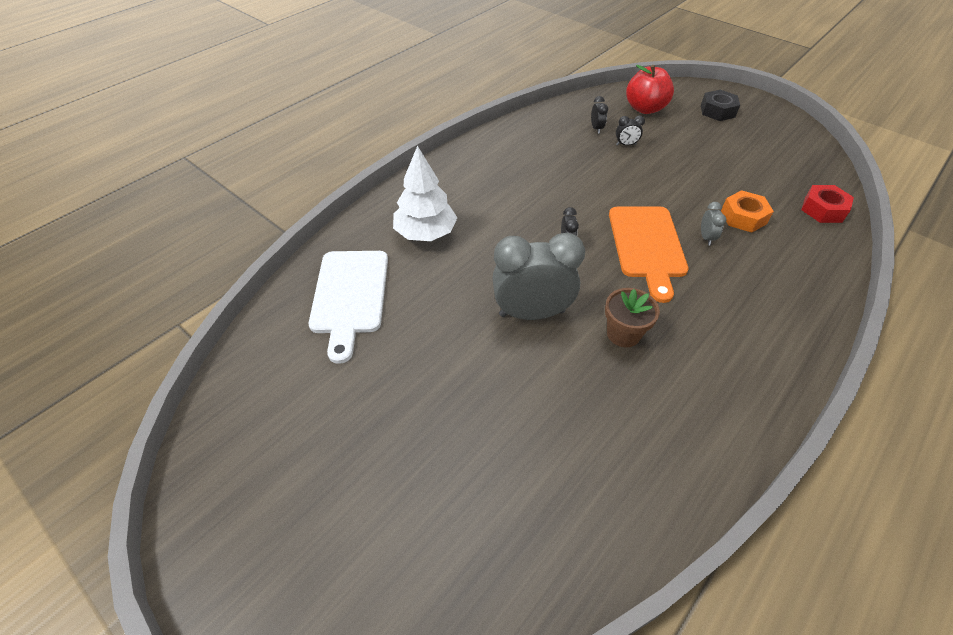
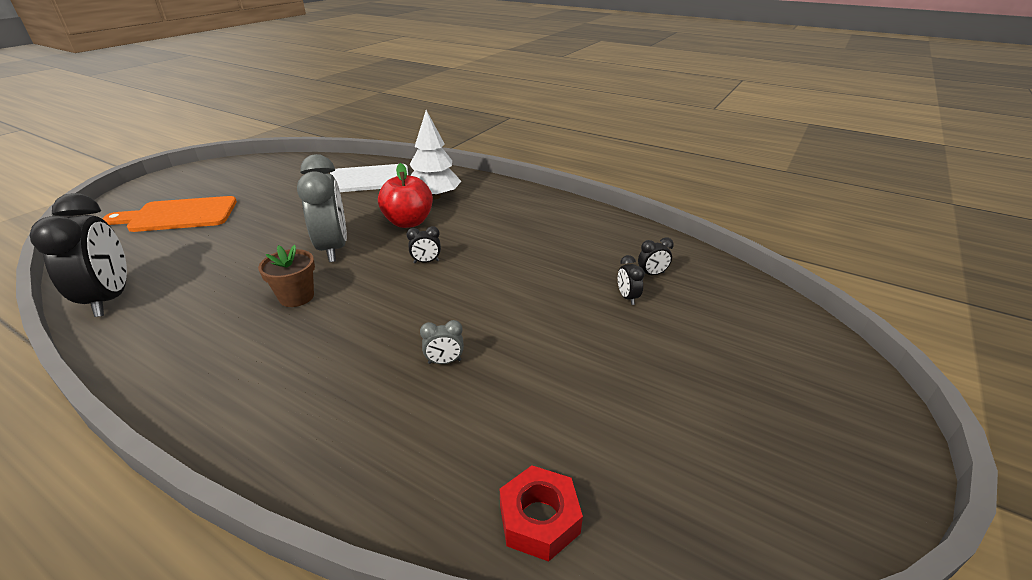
camera: 80 degrees right, 15 degrees down
(626, 518) = (110, 299): none -> black clock
(645, 109) = (735, 314): red apple -> red apple (408, 222)
(647, 245) = (426, 313): orange cutting board -> orange cutting board (179, 215)
(717, 111) = (795, 396): black nut -> none
(743, 217) = (495, 403): orange nut -> none

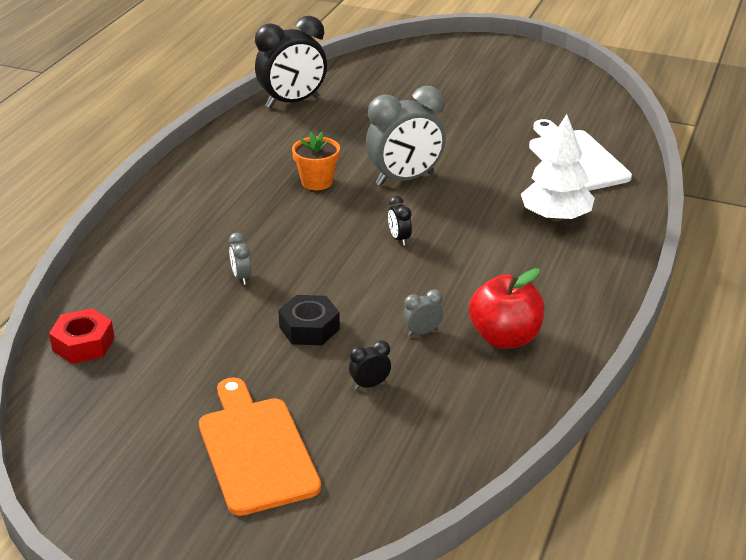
camera: 80 degrees right, 0 degrees up
(179, 215) = (435, 81): orange cutting board -> orange cutting board (255, 450)
(296, 297) = (317, 182): brown flower pot -> orange flower pot
(408, 222) = (480, 211): red apple -> red apple (505, 338)
(544, 322) = (309, 328): none -> black nut
(561, 266) = (422, 332): none -> grey clock
(652, 274) = (427, 405): black clock -> none

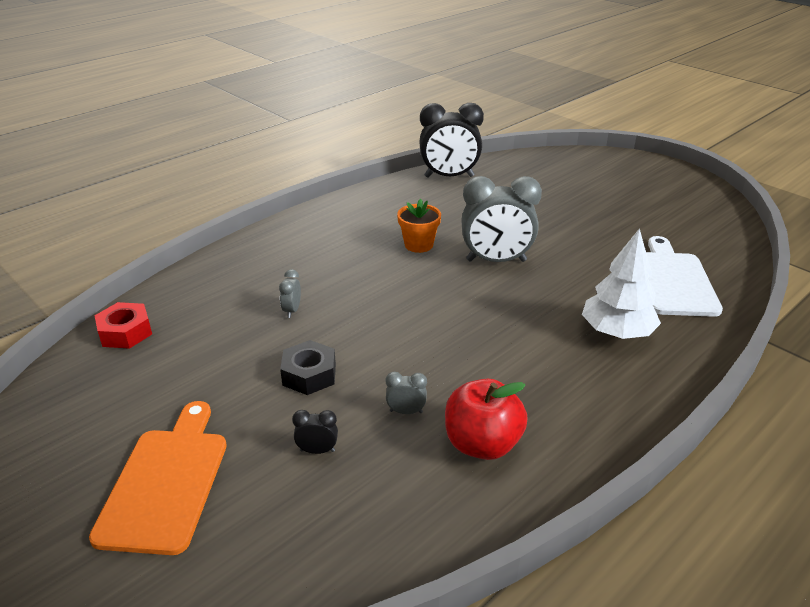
camera: 25 degrees right, 0 degrees up
(399, 239) = (451, 313): black clock -> none

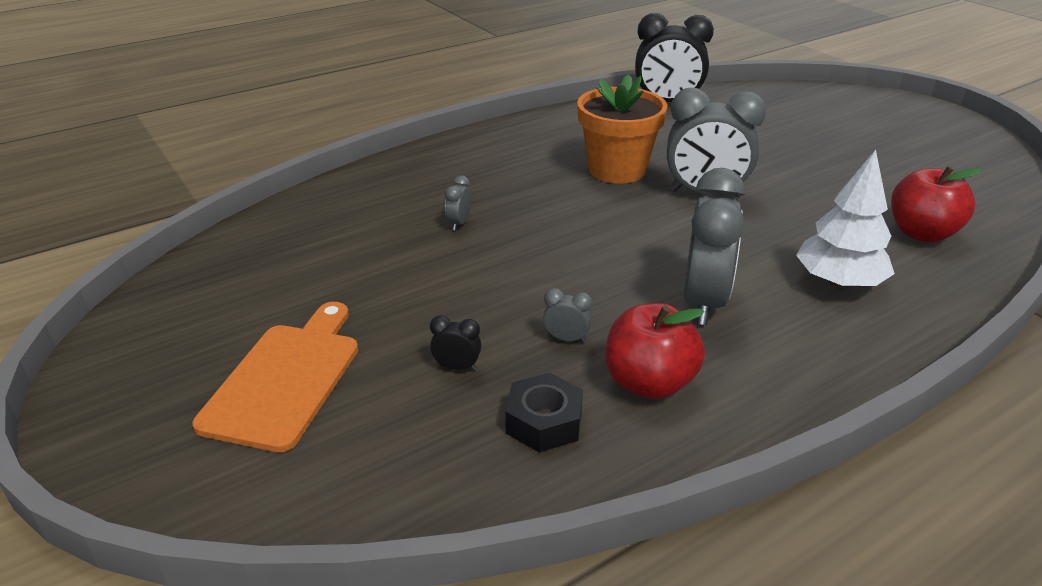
camera: 10 degrees right, 0 degrees up
(125, 332) = (275, 228): red nut -> none
(309, 375) = (464, 290): black nut -> black nut (544, 422)
(418, 245) = (617, 170): orange flower pot -> orange flower pot, size x1.71
(513, 363) = (703, 302): none -> grey clock
(673, 281) = (921, 233): white cutting board -> red apple

